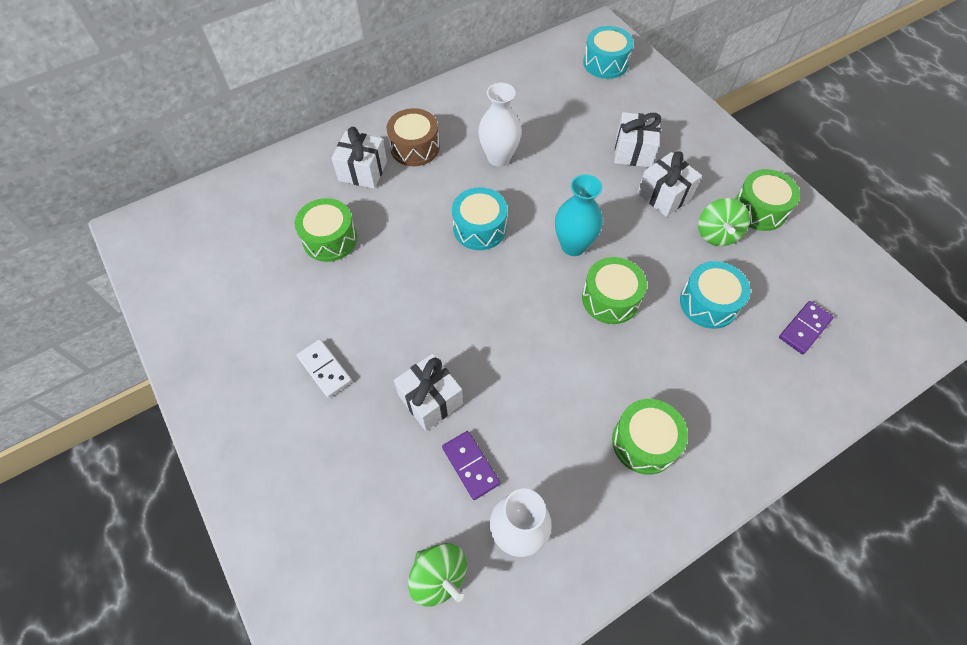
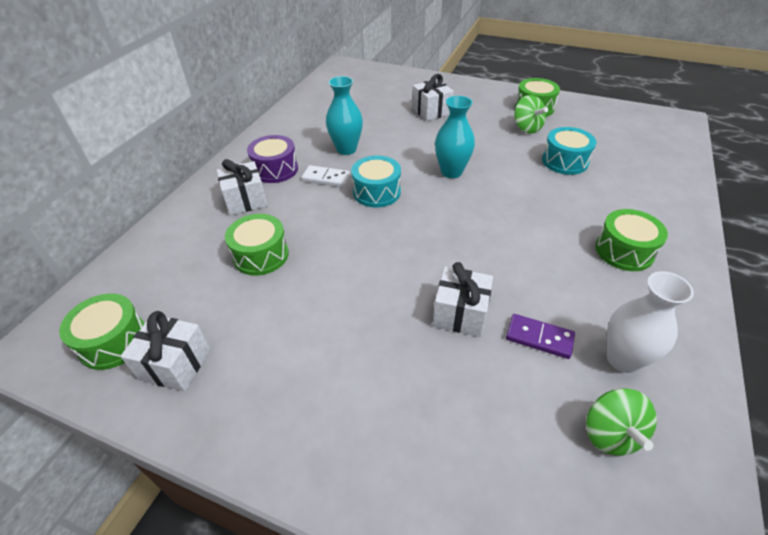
camera: 35 degrees left, 15 degrees down
(324, 369) = (350, 346): white domino -> white domino (326, 178)
(415, 147) = (275, 169): brown drum -> purple drum
(439, 577) = (610, 434): green spinning top -> green spinning top turned 75 degrees clockwise
(499, 157) = (346, 149): white vase -> turquoise vase
(605, 63) = (364, 79): turquoise drum -> none
(610, 299) = (508, 187): green drum -> green drum (113, 341)
(664, 195) = (475, 123): white gift -> white gift (175, 364)
(804, 328) = (626, 148): purple domino -> none

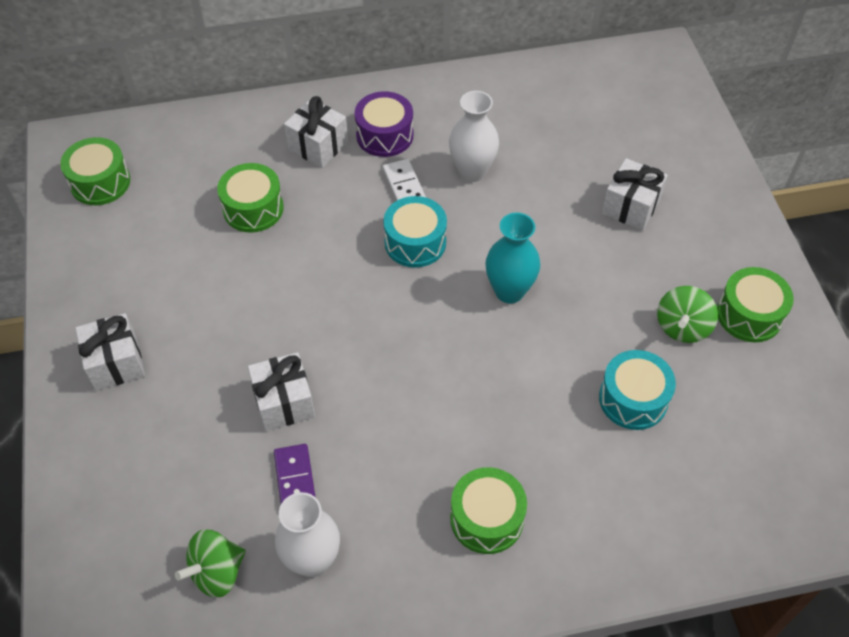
camera: 55 degrees right, 10 degrees up
(175, 364) = (104, 235): white gift -> white gift (116, 363)
(346, 149) = (472, 171): turquoise vase -> white vase

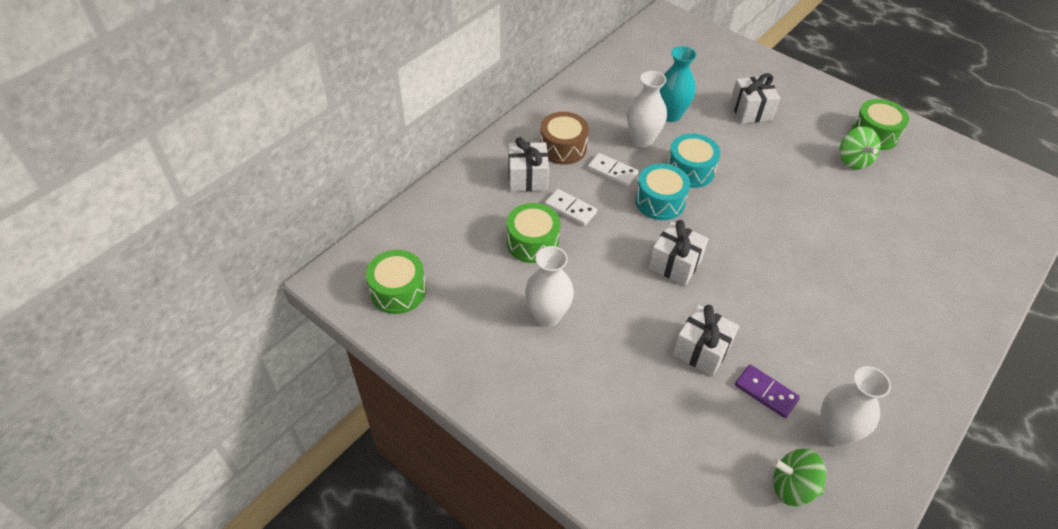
camera: 40 degrees left, 5 degrees down
(116, 363) = (562, 404): white gift -> white gift (675, 264)
(190, 281) = (547, 316): none -> white vase
(217, 572) = (792, 487): green spinning top -> green spinning top turned 90 degrees clockwise
(322, 198) = (570, 209): none -> white domino
(384, 135) = (563, 148): purple drum -> brown drum
(486, 518) = (890, 333): green drum -> none
(509, 291) = (746, 197): turquoise vase -> turquoise vase (670, 115)
(633, 399) = (877, 215): turquoise drum -> turquoise drum (690, 170)

